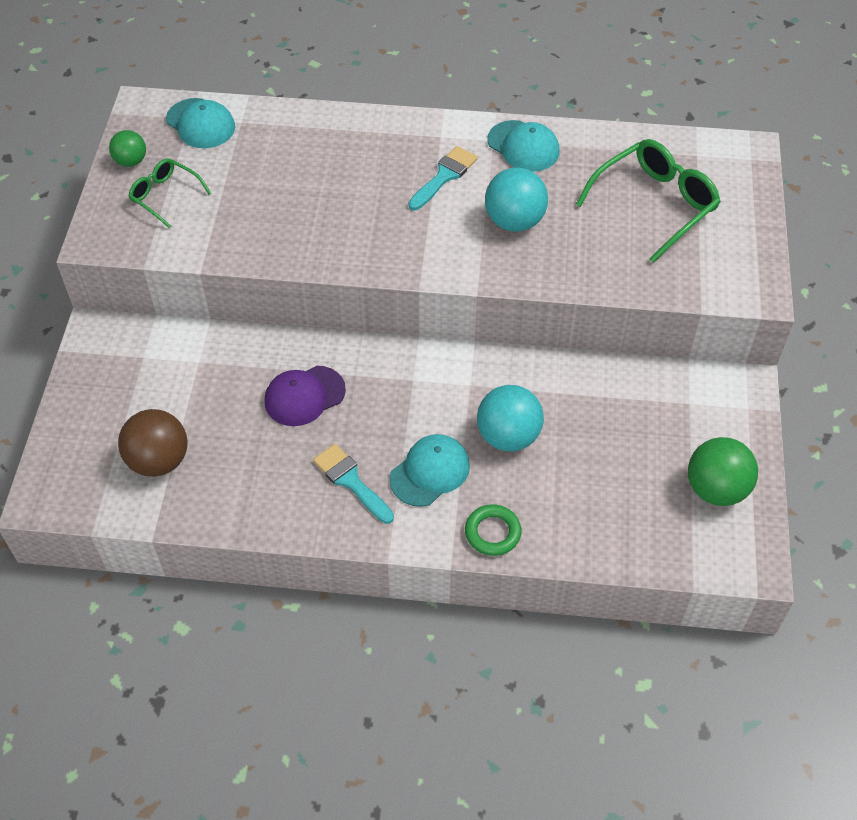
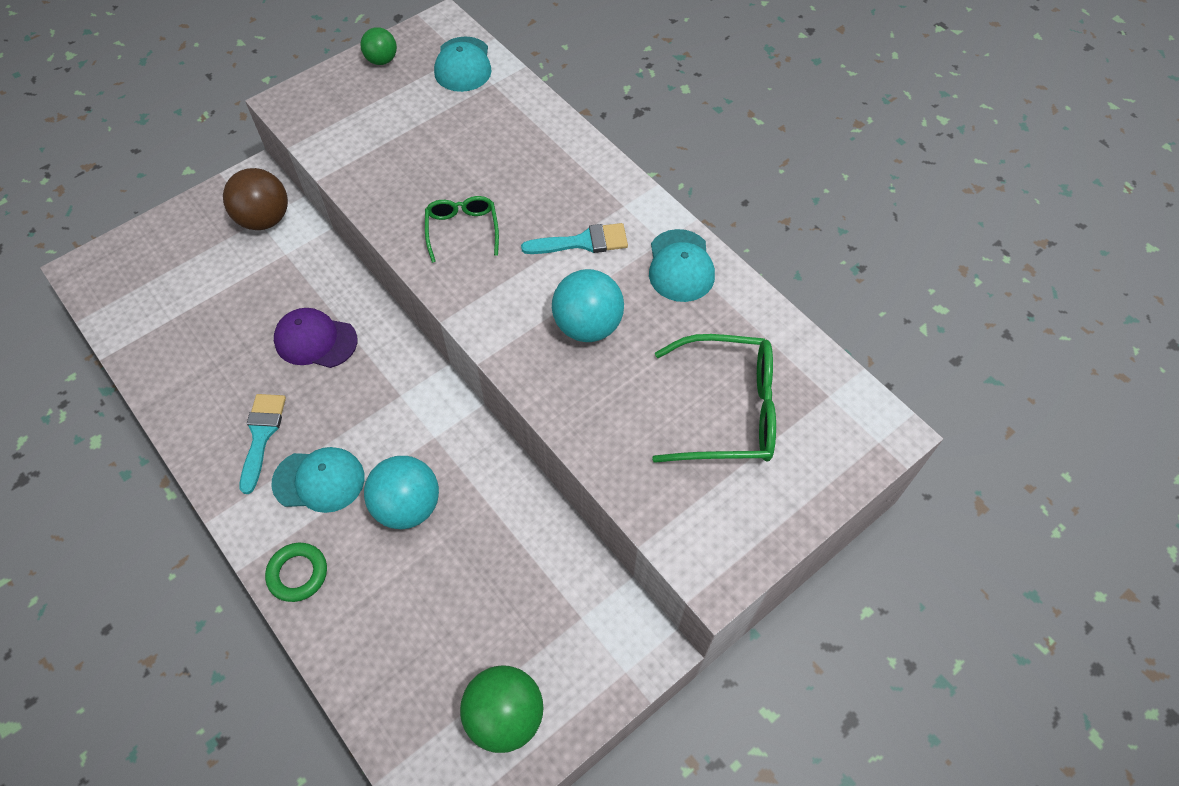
camera: 45 degrees right, 5 degrees up
(159, 460) = (174, 305): brown ball -> brown ball (265, 219)
(165, 196) = (369, 103): green glasses -> green glasses (462, 230)

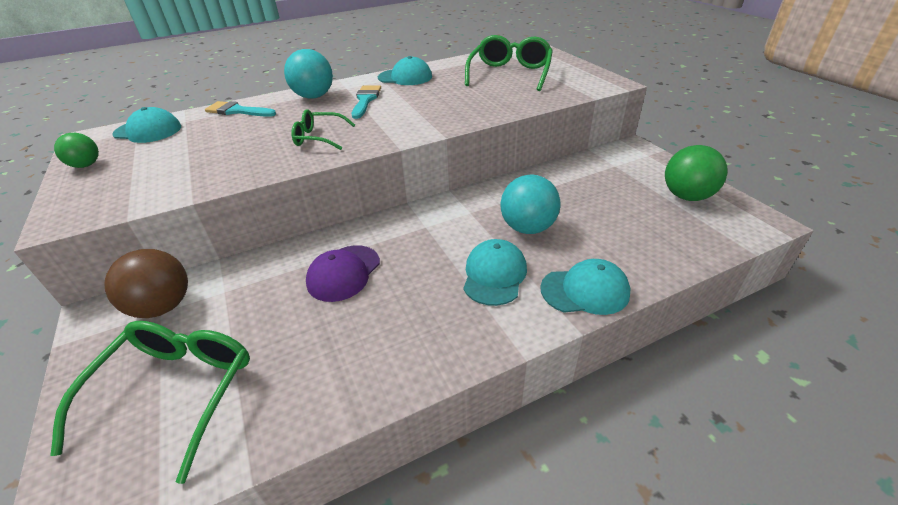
camera: 75 degrees left, 20 degrees down
(175, 276) = (176, 391): none -> green glasses
(261, 435) = (435, 313): turquoise brush -> turquoise brush (237, 111)
(298, 574) = (585, 290): green ring -> turquoise cap
(588, 326) = (434, 102): turquoise ball -> turquoise ball (314, 96)

